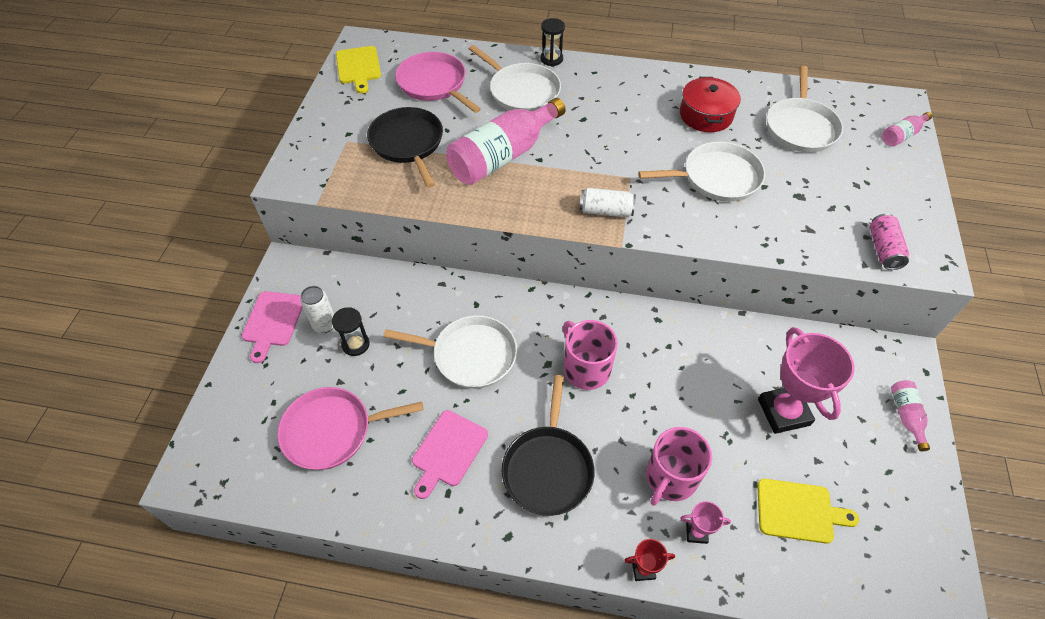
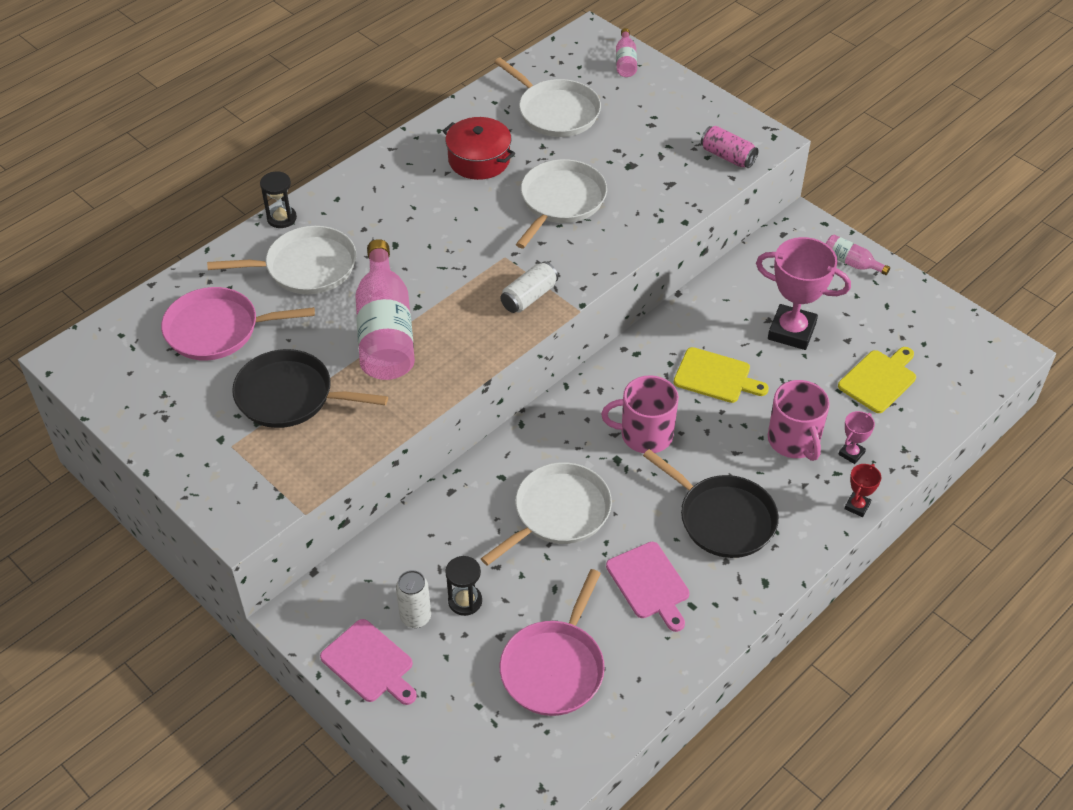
camera: 55 degrees left, 5 degrees down
(358, 67) = (114, 380): yellow cutting board -> yellow cutting board (715, 376)

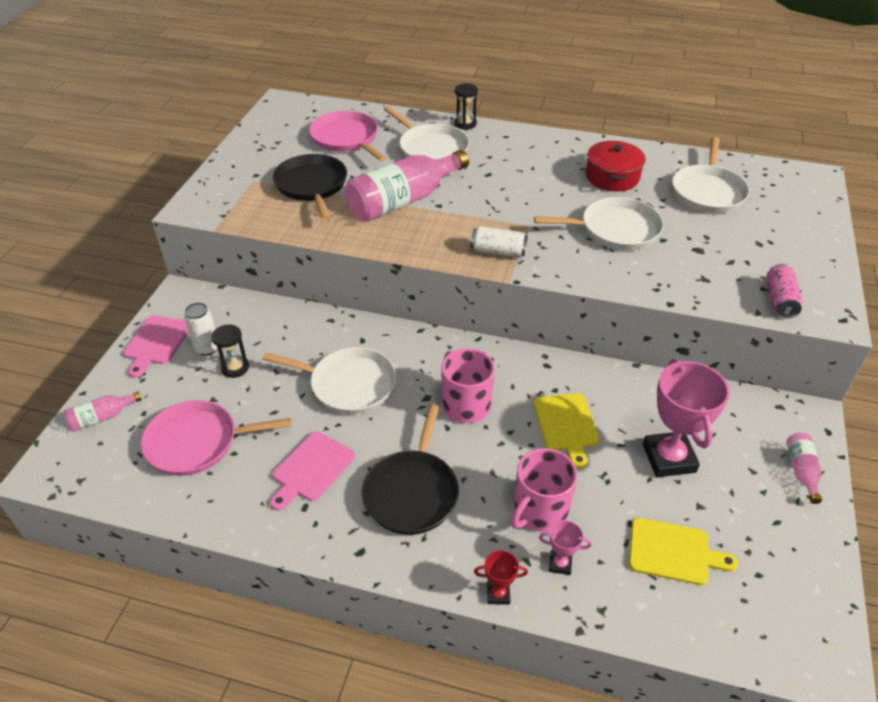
camera: 60 degrees right, 5 degrees down
(625, 61) = (812, 204): pink bottle -> pink bottle (102, 417)

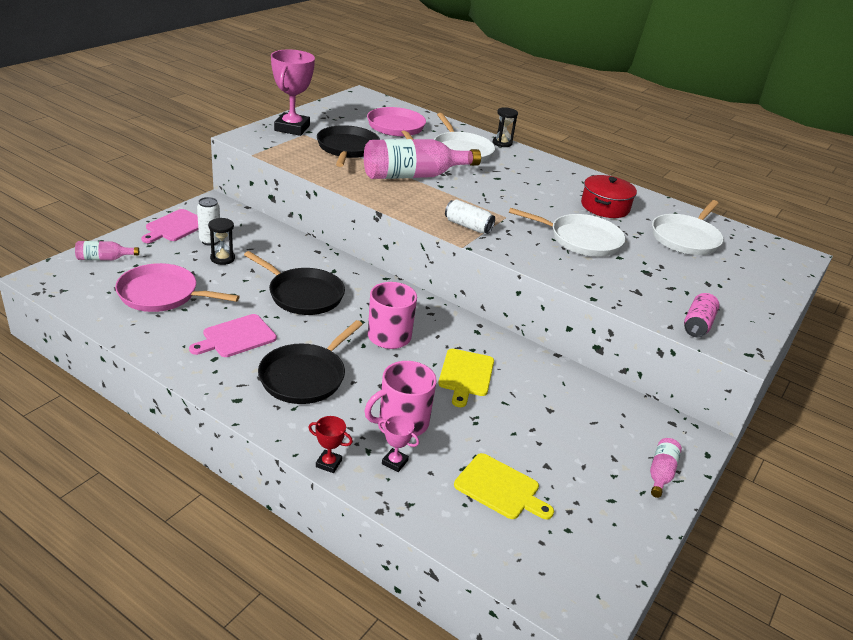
camera: 15 degrees right, 10 degrees down
(348, 384) = (303, 295): white pan -> black pan
(669, 458) = (541, 425): pink trophy -> pink trophy (292, 128)

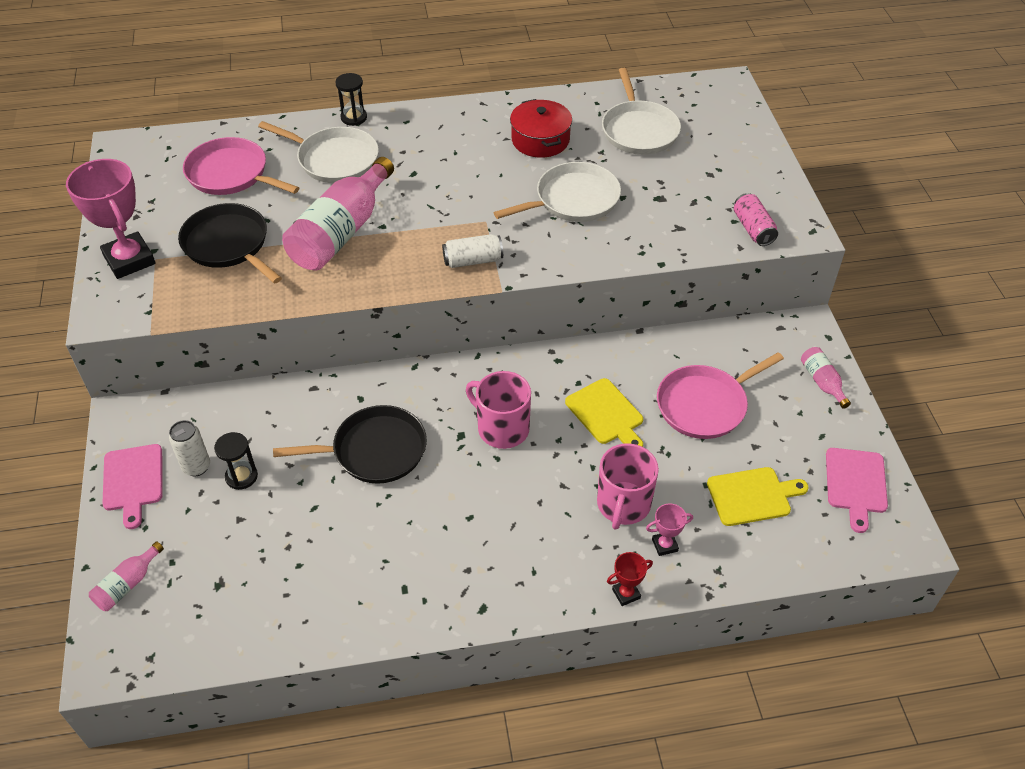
camera: 40 degrees left, 15 degrees up
(162, 294) = (253, 569): pink pan -> pink pan (705, 405)
(236, 337) = (388, 550): pink cutting board -> pink cutting board (856, 484)
(305, 376) = (499, 533): black pan -> none

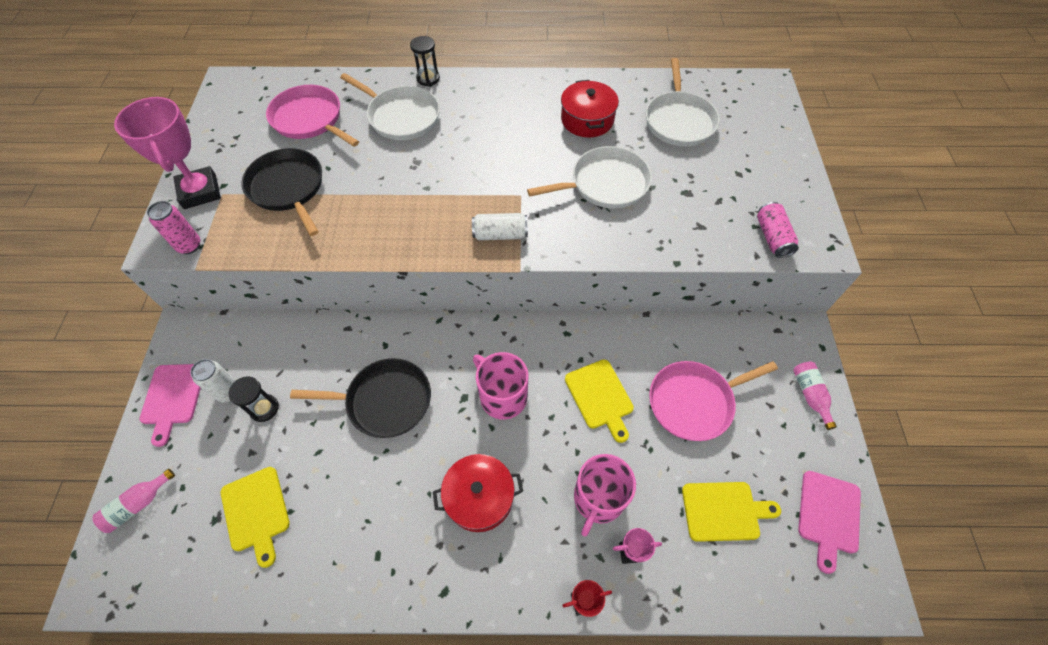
camera: 10 degrees right, 10 degrees up
(136, 313) = (189, 246): none -> pink can
(262, 571) = (256, 512): none -> yellow cutting board
(341, 232) = (389, 189): pink bottle -> none
(499, 522) = (479, 497): none -> red pot

